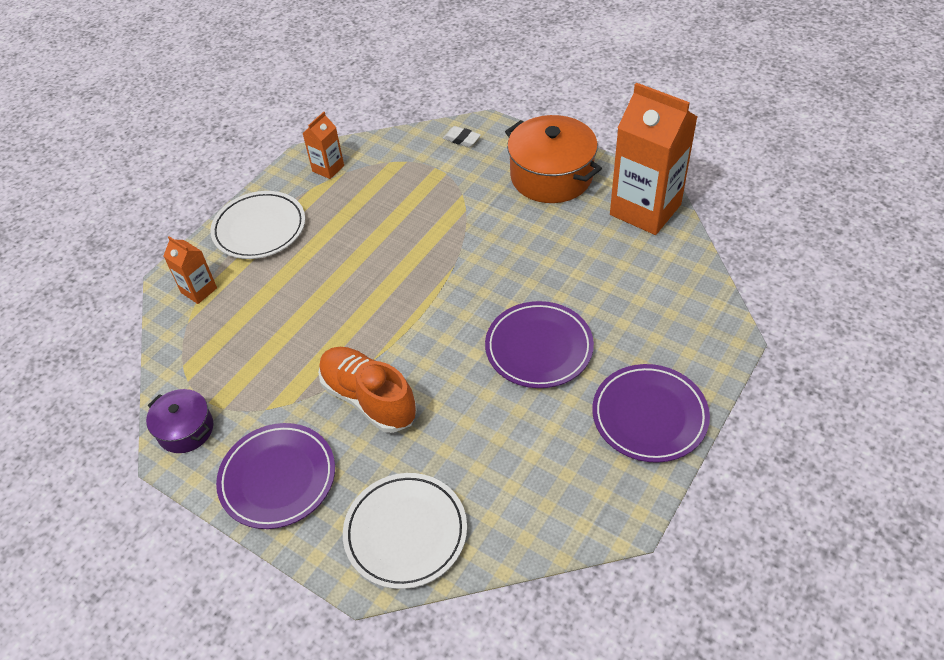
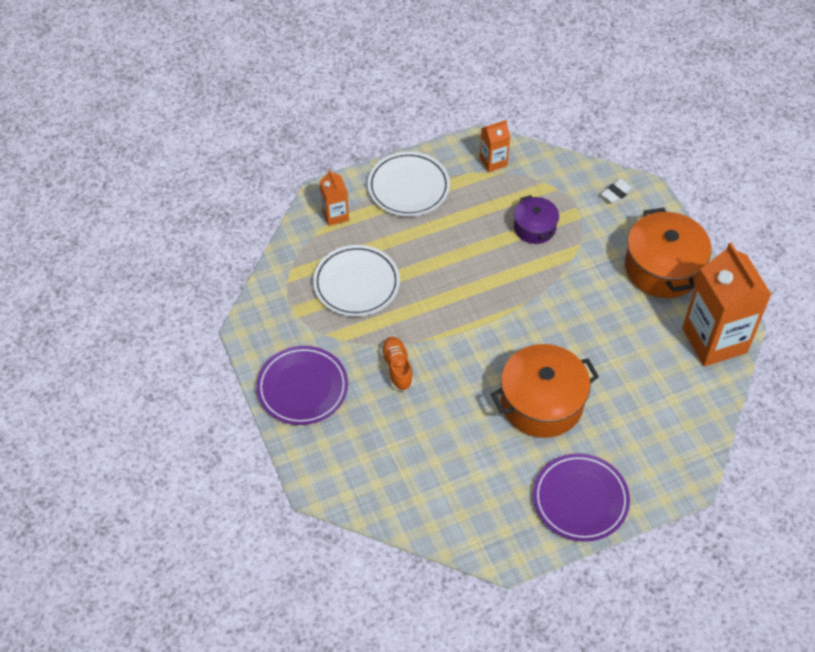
camera: 30 degrees right, 5 degrees up
(185, 429) = (265, 318): purple pot -> purple pot (534, 227)
(369, 398) = (397, 368): orange shoe -> orange shoe, size x0.62
(405, 532) = (358, 474): white plate -> white plate (356, 284)
(462, 139) = (616, 193): white eraser -> white eraser turned 75 degrees clockwise
(539, 348) = (542, 403): purple plate -> orange pot

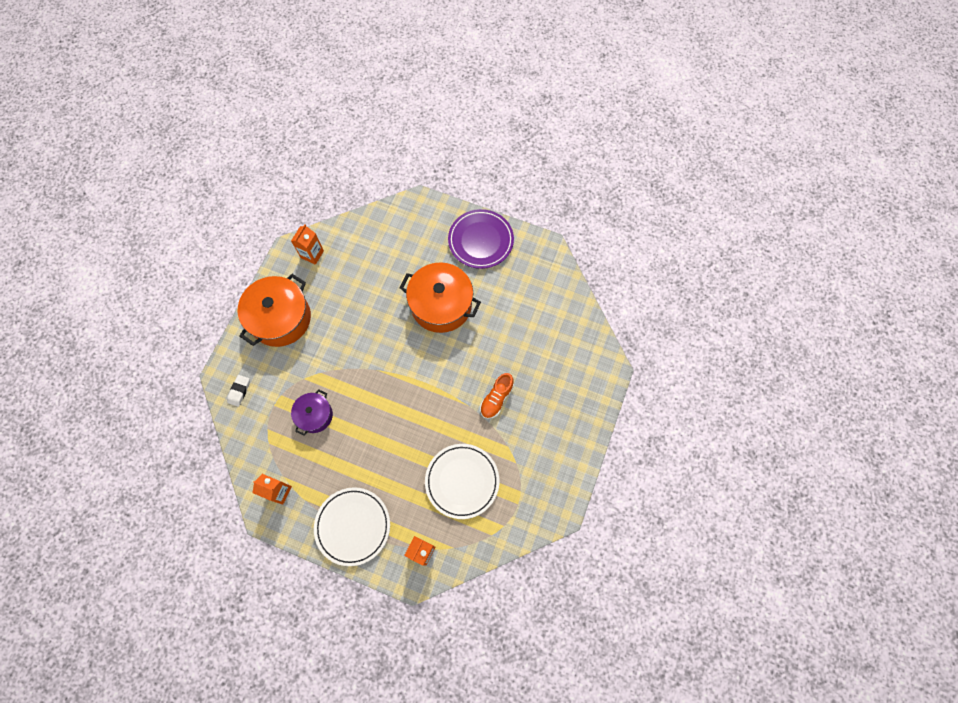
camera: 135 degrees left, 15 degrees up
(302, 388) = (563, 438): purple plate -> none
(616, 193) = (239, 391): white eraser -> white eraser turned 75 degrees counterclockwise
(714, 340) = (312, 254): orange carton -> orange carton, size x0.47

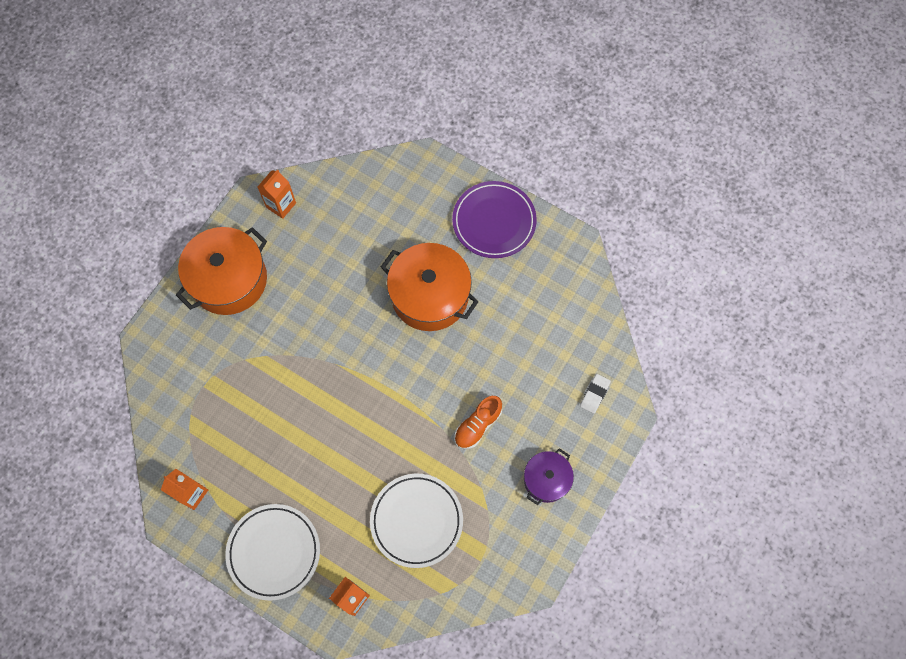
camera: 10 degrees right, 0 degrees up
(239, 391) = (164, 362): white eraser -> white eraser (594, 394)
(315, 415) = (250, 407): purple pot -> purple pot (546, 479)

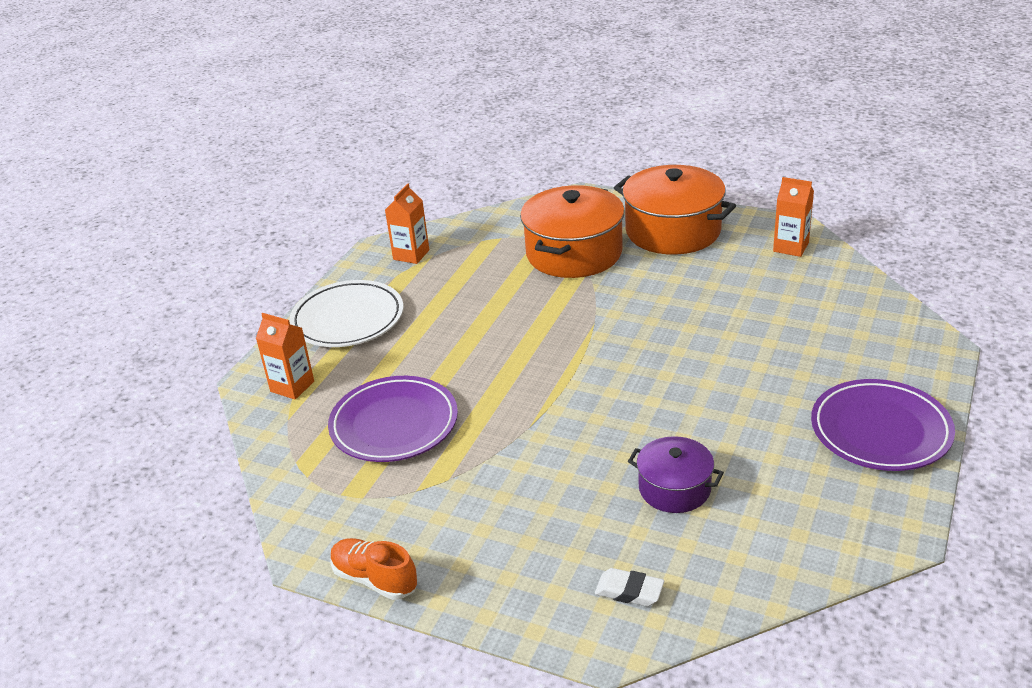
camera: 85 degrees right, 35 degrees down
(416, 521) = (394, 424): white plate -> purple plate
(430, 295) = (725, 385): orange pot -> orange pot (574, 253)
(477, 425) = (541, 461): orange shoe -> orange shoe (375, 579)
(546, 479) = (471, 549): purple pot -> purple pot (674, 488)

